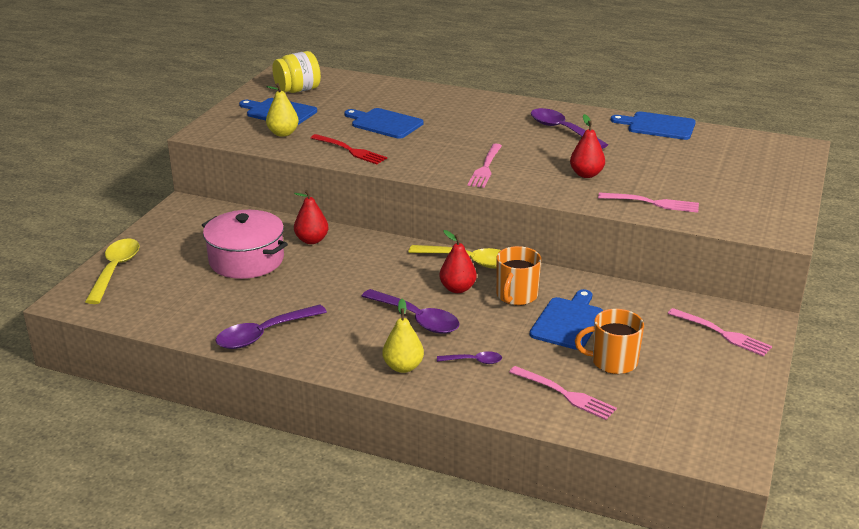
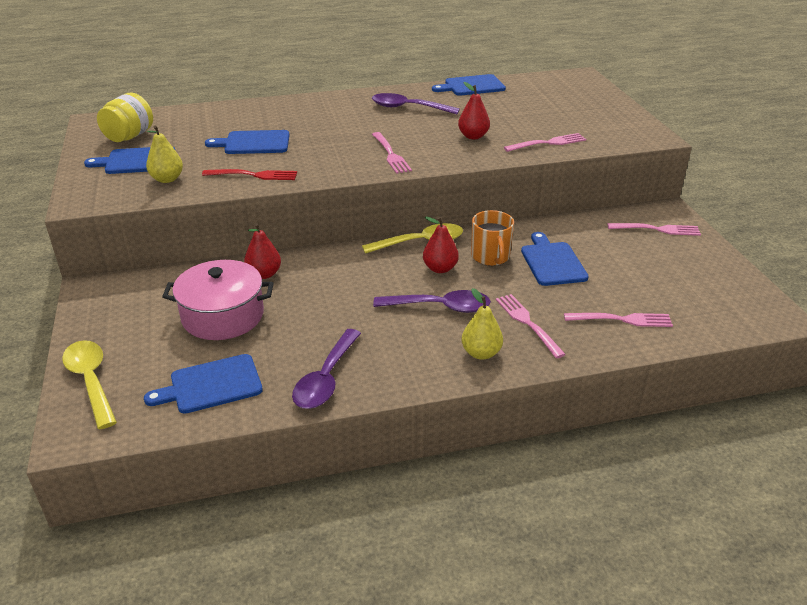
camera: 35 degrees left, 5 degrees up
(184, 305) = (211, 385): none -> blue cutting board
(474, 361) = (527, 323): purple spoon -> pink fork
(613, 361) = (619, 280): orange mug -> none

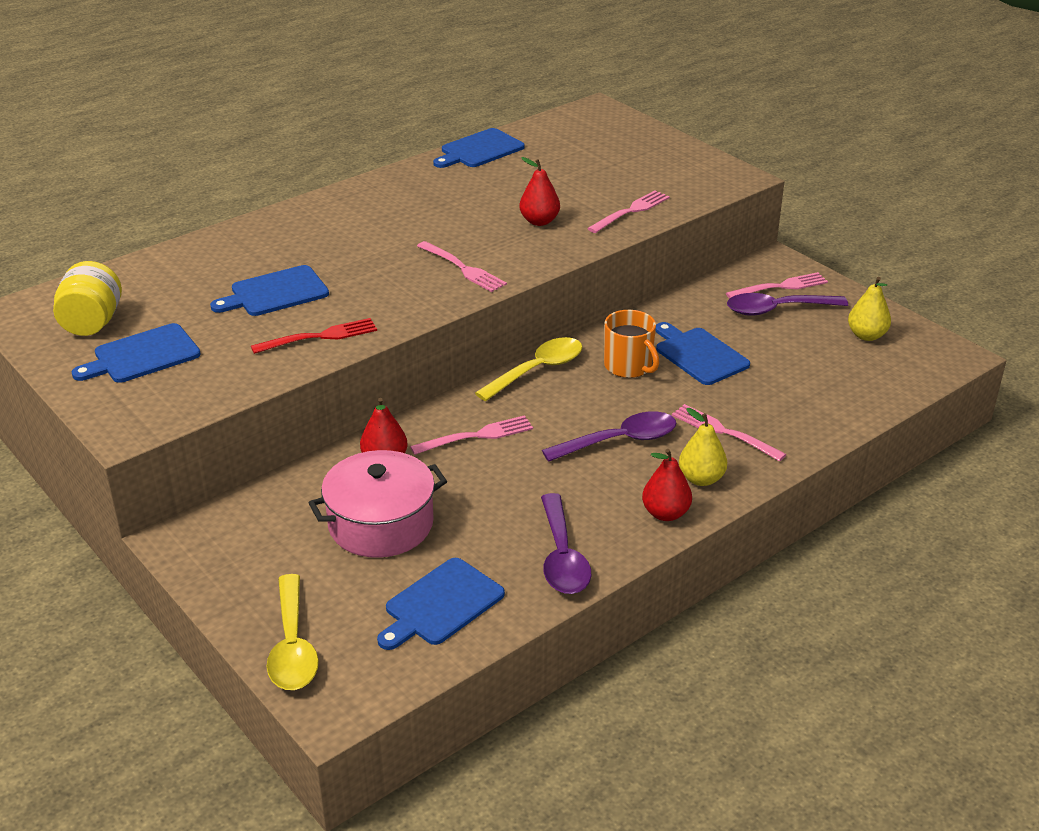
camera: 25 degrees left, 0 degrees up
(91, 381) = (293, 646): yellow spoon -> yellow spoon turned 135 degrees counterclockwise
(167, 179) = (211, 370): yellow pear -> yellow pear (866, 335)
(408, 108) = (427, 198): purple spoon -> purple spoon (777, 310)
(440, 268) = (584, 396): red pear -> red pear (665, 513)
(622, 320) = (813, 400): pink fork -> pink fork (477, 436)

